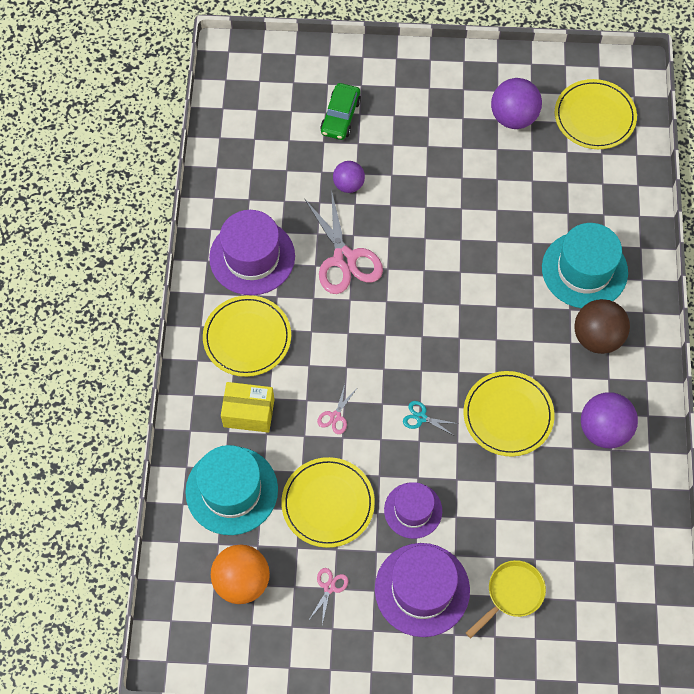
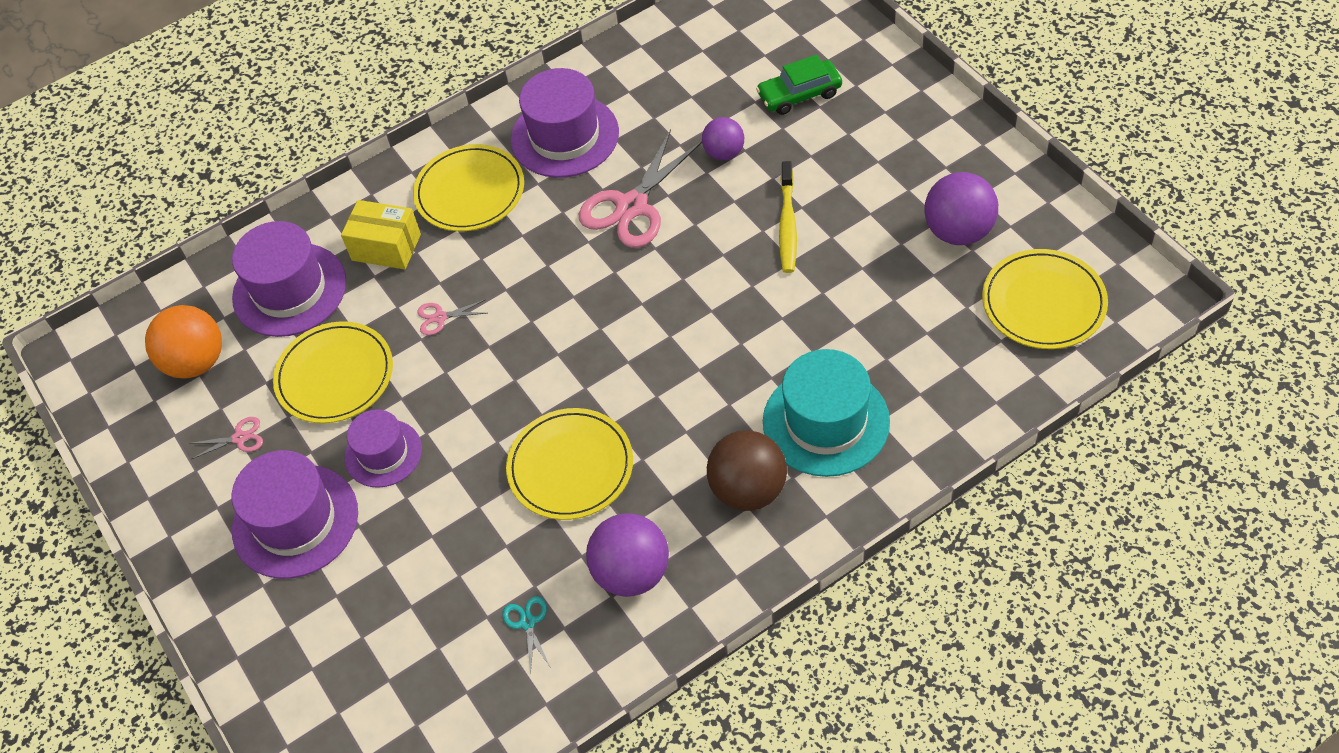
camera: 60 degrees right, 10 degrees down
(231, 490) = (289, 290): turquoise hat -> purple hat
(249, 413) = (386, 247): yellow box -> yellow box turned 45 degrees counterclockwise
(421, 417) = (500, 390): turquoise scissors -> turquoise scissors (527, 622)
(433, 191) = (787, 224): none -> yellow toothbrush
(512, 594) = (350, 610): yellow pan -> none

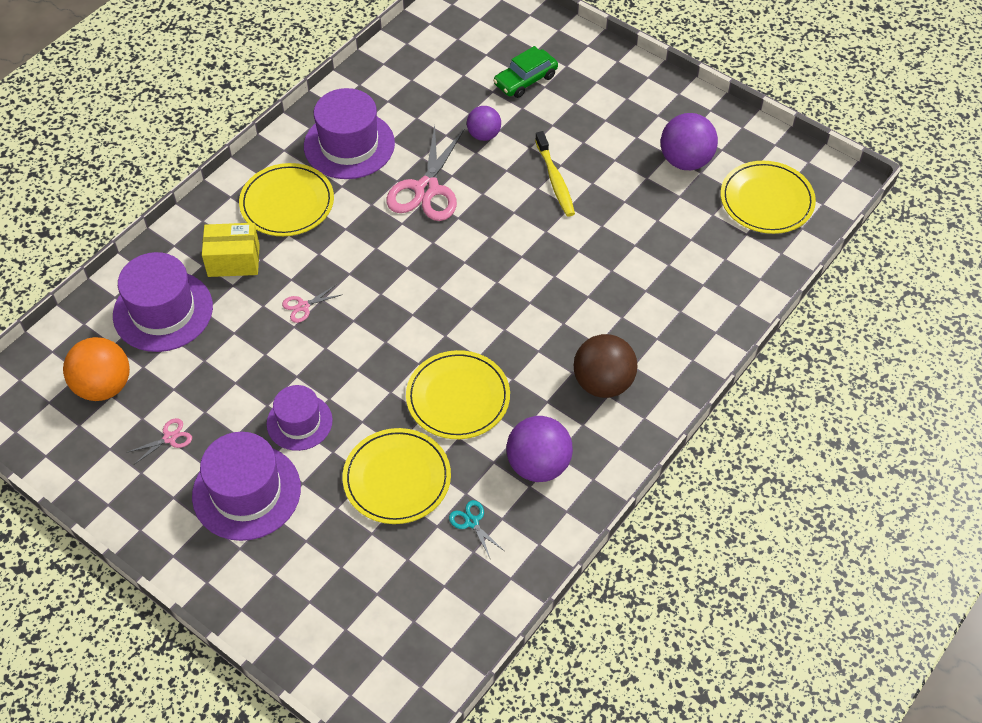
camera: 25 degrees left, 0 degrees up
(335, 375) = (232, 370): yellow plate -> yellow plate (397, 478)
(826, 422) = (641, 320): turquoise hat -> none

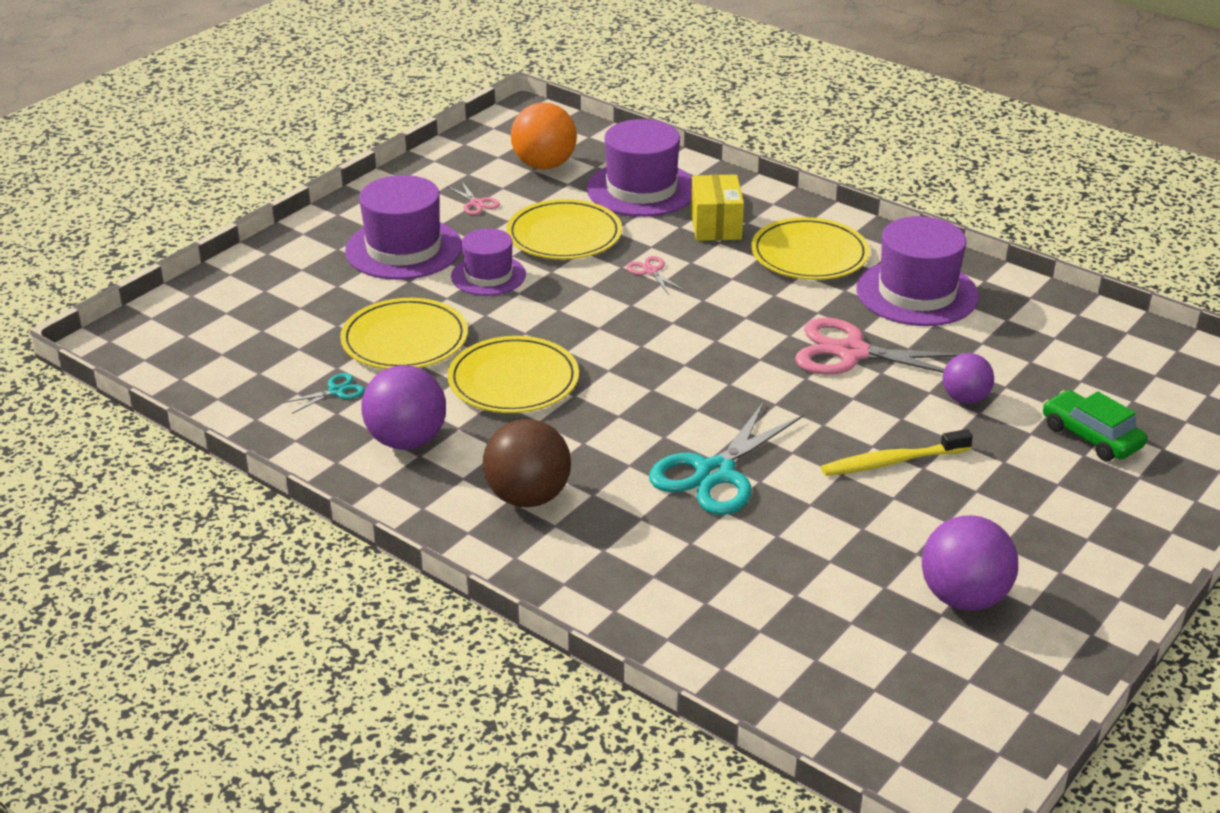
camera: 90 degrees right, 20 degrees down
(571, 274) = (715, 473): none -> turquoise scissors
(766, 200) = (894, 689): yellow plate -> yellow plate (564, 235)

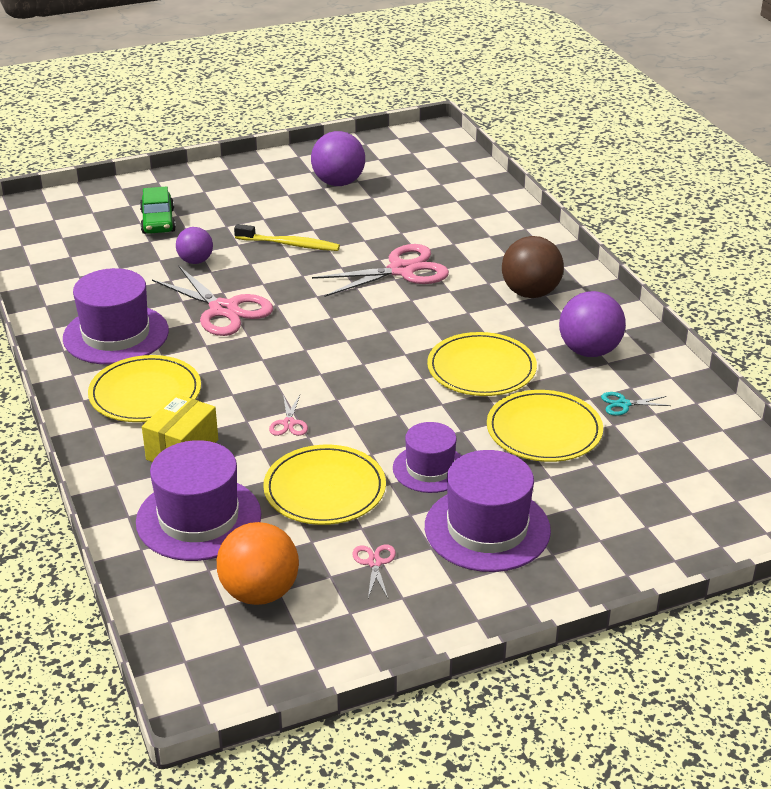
camera: 150 degrees left, 0 degrees up
(715, 473) = (402, 270): turquoise scissors -> pink scissors

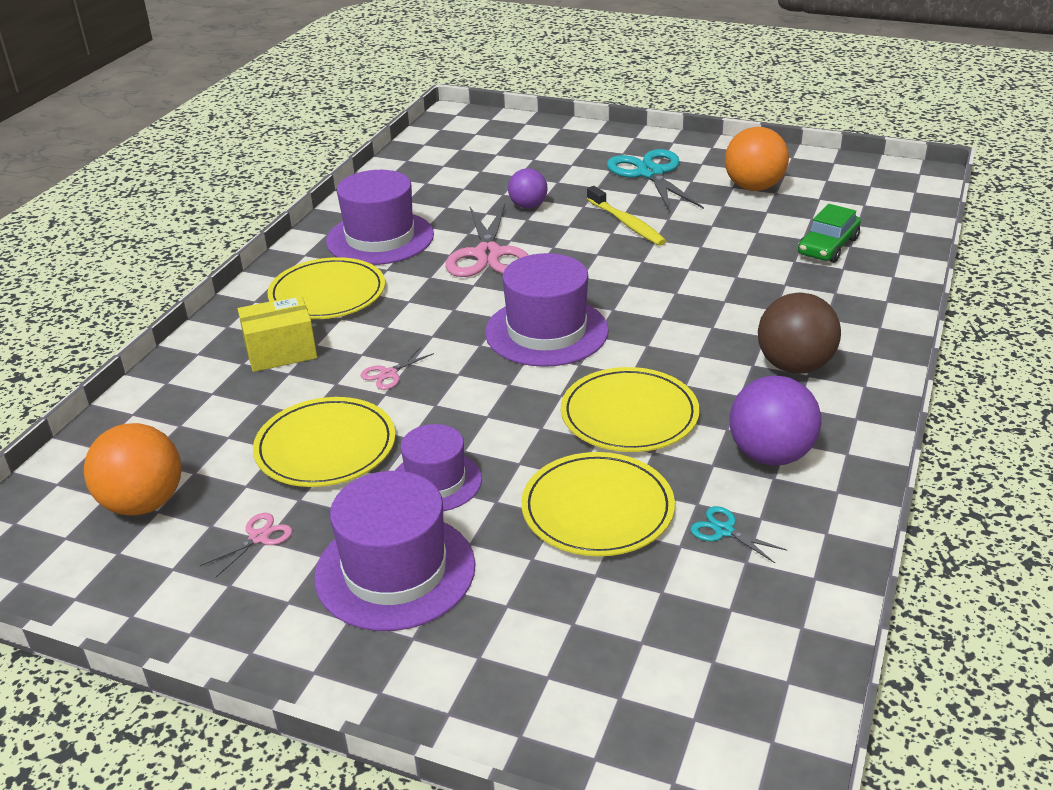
camera: 45 degrees right, 0 degrees up
(158, 221) = (548, 163): green car -> green car (827, 246)
(198, 518) = (204, 414): purple hat -> purple hat (546, 331)
(249, 200) = (650, 173): none -> turquoise scissors
(338, 183) = (753, 187): purple ball -> orange ball
(402, 270) = (694, 288): pink scissors -> none

